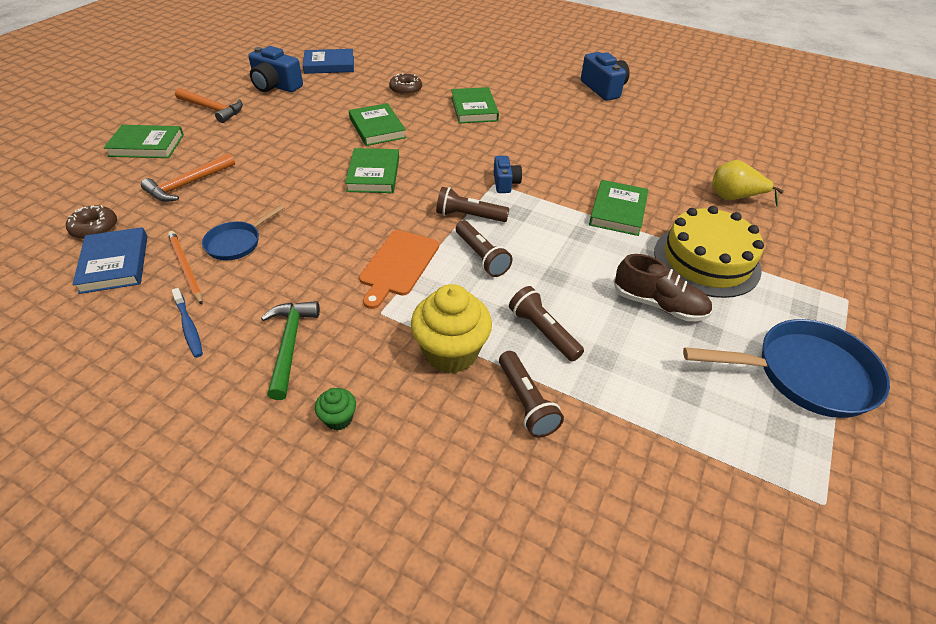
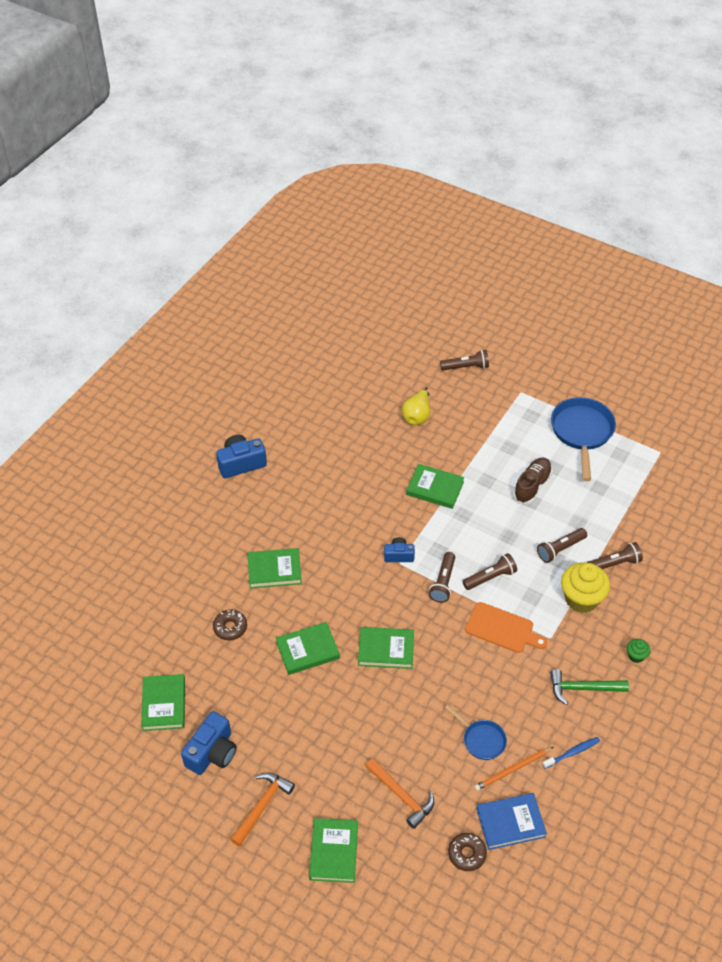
camera: 85 degrees left, 5 degrees up
(329, 65) = (164, 704): blue book -> green book
(706, 260) = (488, 451): yellow cake -> none
(857, 242) = (466, 367): none -> brown flashlight

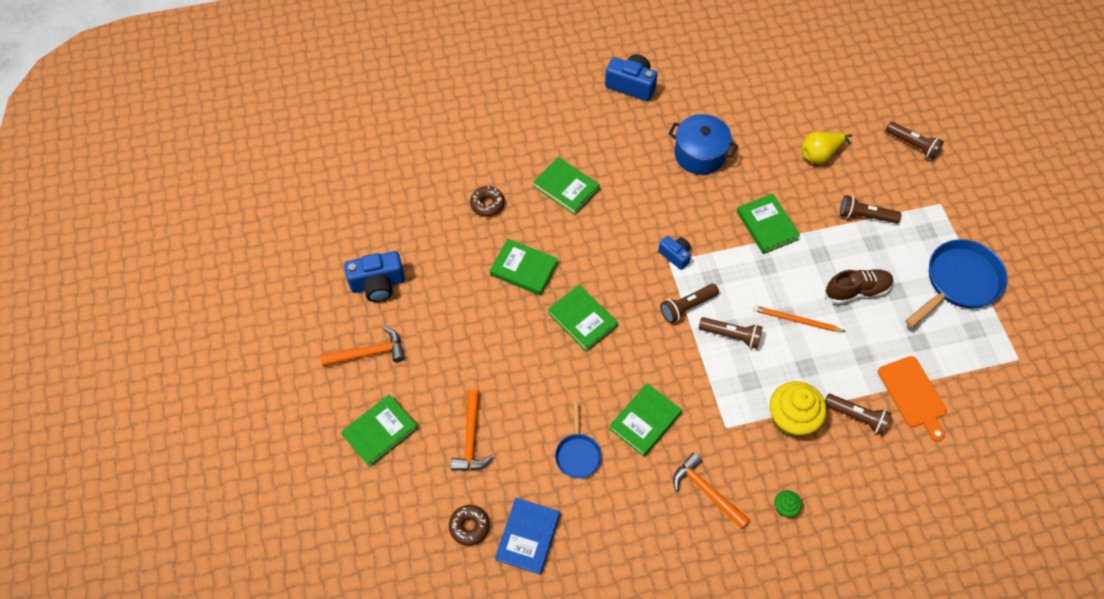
camera: 45 degrees right, 10 degrees up
(164, 704) = (383, 221): green book -> green book (645, 421)
(340, 475) = (700, 154): none -> blue pot
(502, 629) = (694, 384): orange cutting board -> orange cutting board (913, 395)
(510, 823) = (528, 537): blue book -> blue book turned 75 degrees clockwise
(512, 769) = (575, 499): orange pencil -> orange pencil (796, 320)
(560, 549) = (820, 364): brown flashlight -> brown flashlight (865, 216)
(572, 752) = (638, 532): blue toothbrush -> none
(583, 688) = (707, 491): green hammer -> orange hammer

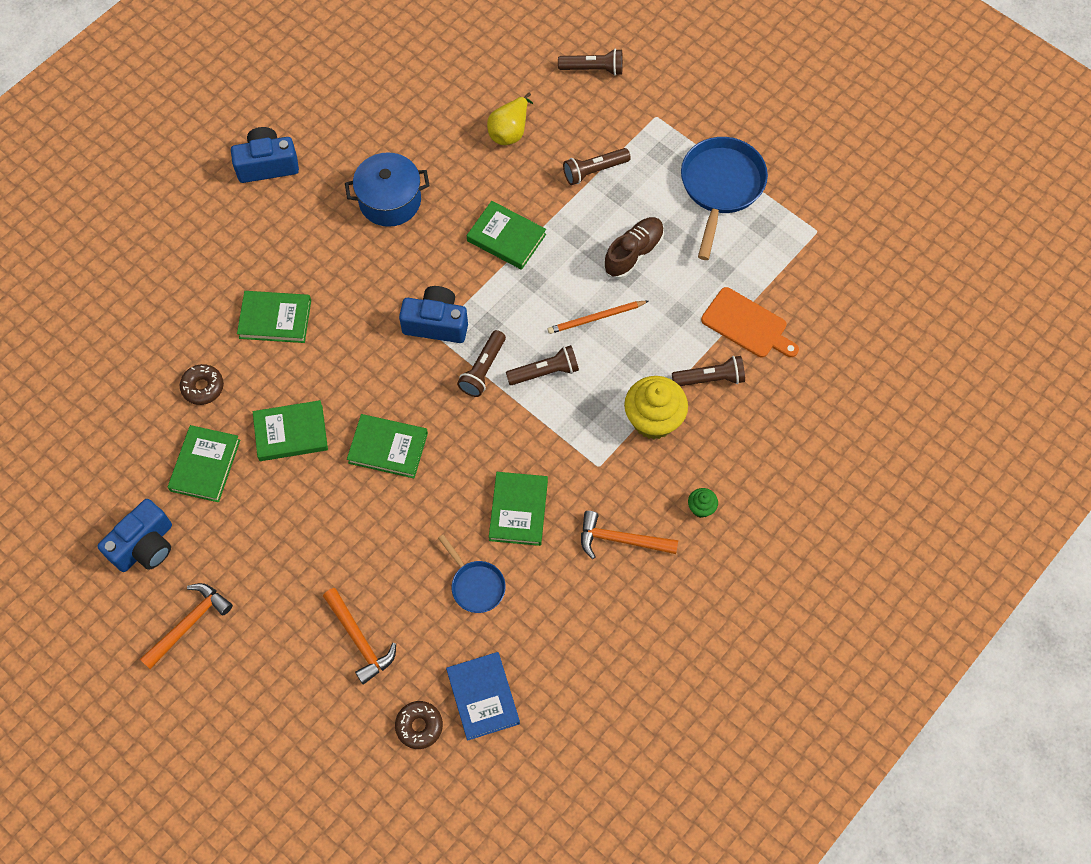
camera: 35 degrees left, 5 degrees up
(380, 432) = (261, 695): green book -> green book (205, 465)
(675, 255) = (436, 323): blue camera -> blue camera, size x1.66

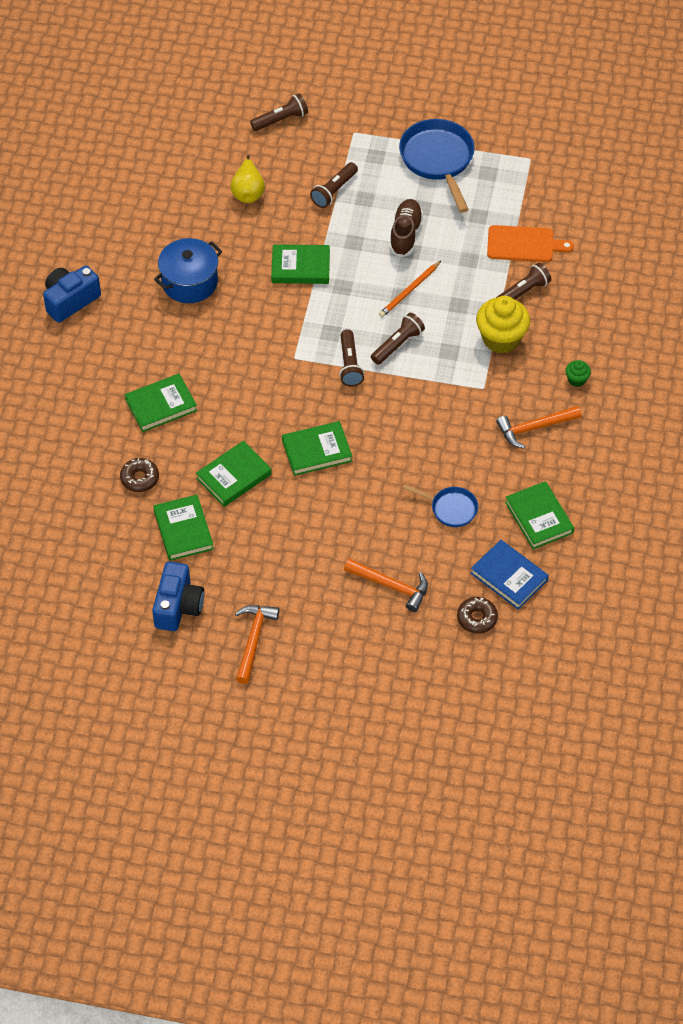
camera: 30 degrees left, 10 degrees down
(436, 323) = (290, 350): blue camera -> none
(518, 510) = (445, 445): green book -> green book (538, 517)

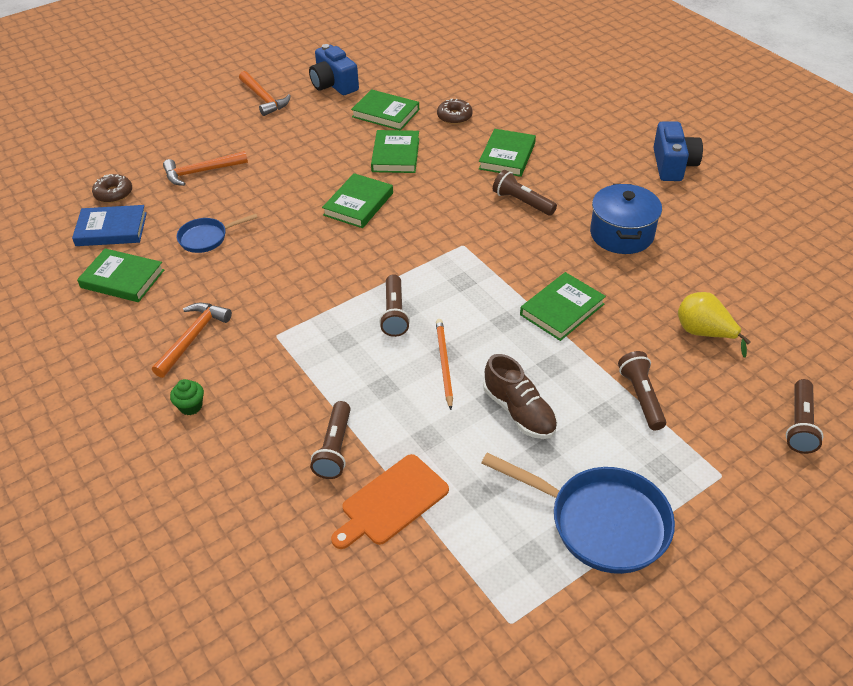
camera: 135 degrees right, 10 degrees down
(349, 364) = (413, 271): brown flashlight -> brown flashlight (522, 202)
(501, 339) = (306, 387): yellow cupcake -> none

